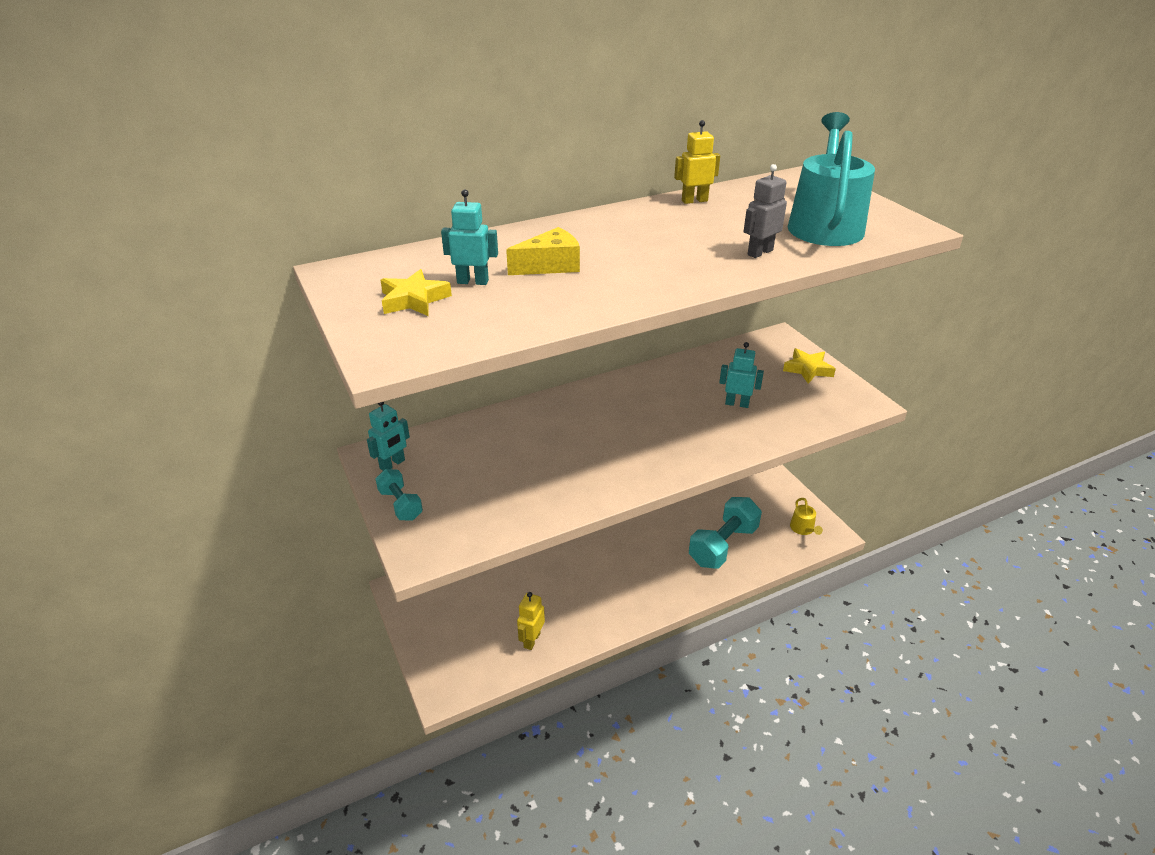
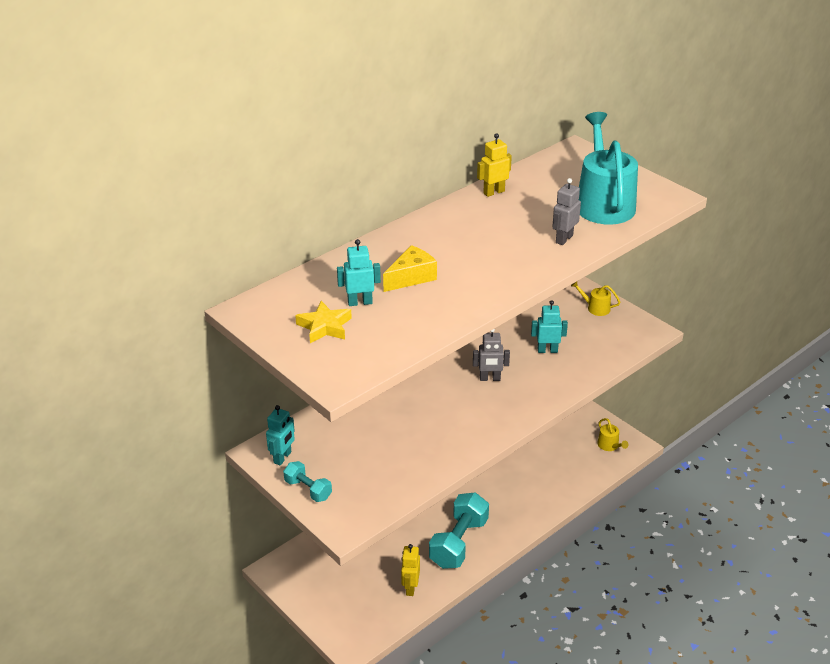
camera: 15 degrees left, 0 degrees up
(659, 422) = (490, 379): none -> grey robot
(723, 545) = (546, 474): turquoise dumbbell -> turquoise dumbbell (459, 543)
(808, 369) = (595, 308): yellow star -> yellow watering can

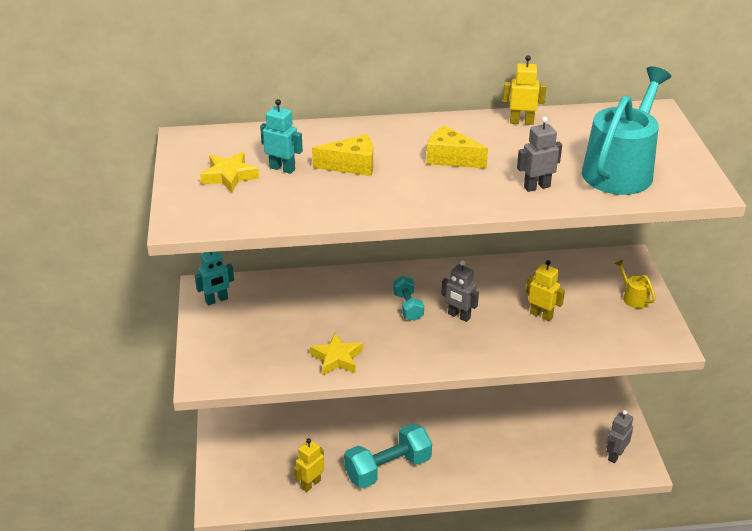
camera: 35 degrees right, 0 degrees up
(308, 489) = (208, 335): turquoise dumbbell -> turquoise dumbbell (408, 307)
(434, 456) = (337, 358): none -> yellow star
(478, 242) = (450, 158): none -> yellow cheese
(547, 350) = (541, 315): turquoise robot -> yellow robot
(609, 445) = (615, 455): yellow watering can -> grey robot

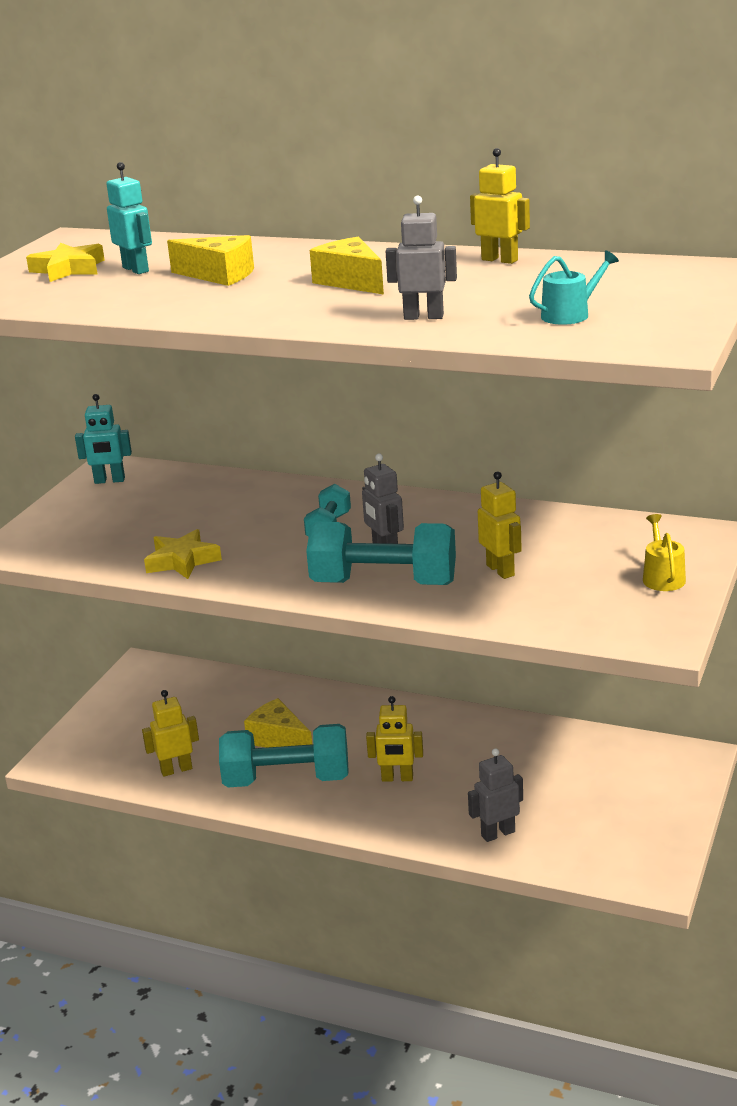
camera: 30 degrees right, 10 degrees down
(359, 440) = (278, 739): none -> yellow cheese
(454, 446) = (397, 778): none -> yellow robot
(482, 343) = (384, 583): none -> turquoise dumbbell
(615, 455) = (625, 853): grey robot -> grey robot (498, 833)
(620, 169) = (570, 314): turquoise watering can -> turquoise watering can, size x0.42

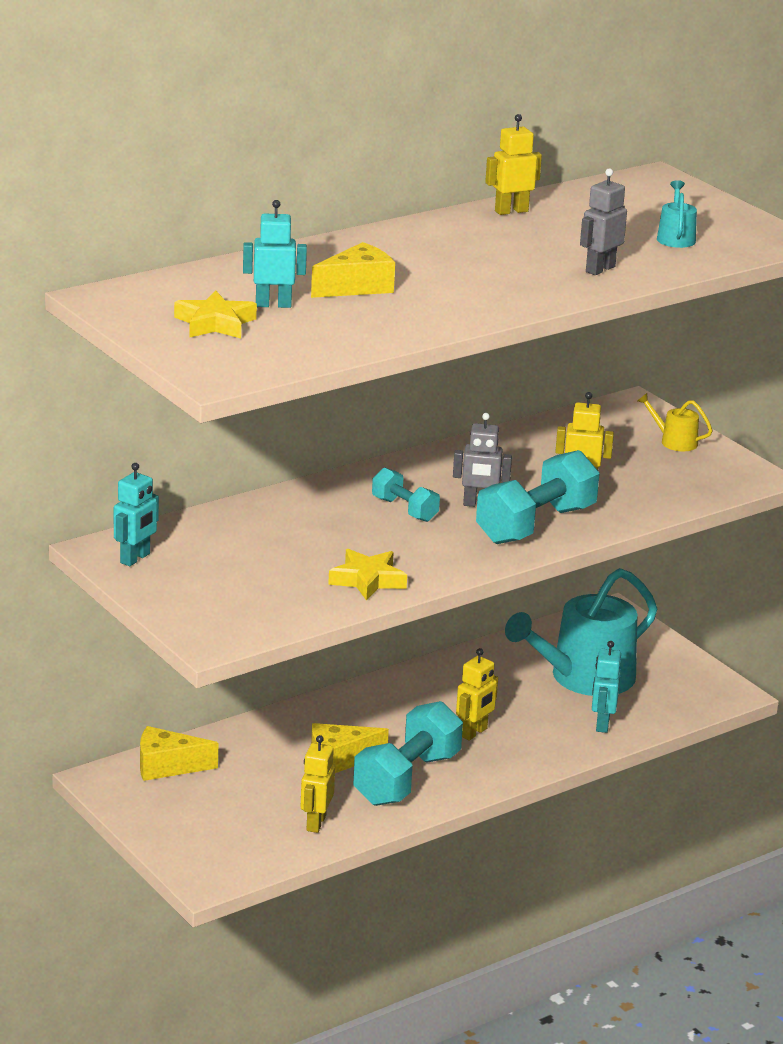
camera: 60 degrees left, 0 degrees up
(351, 281) = (469, 260): yellow cheese -> yellow cheese (167, 766)
(498, 833) = (602, 724): grey robot -> turquoise robot
(562, 791) = (584, 677): none -> turquoise watering can

